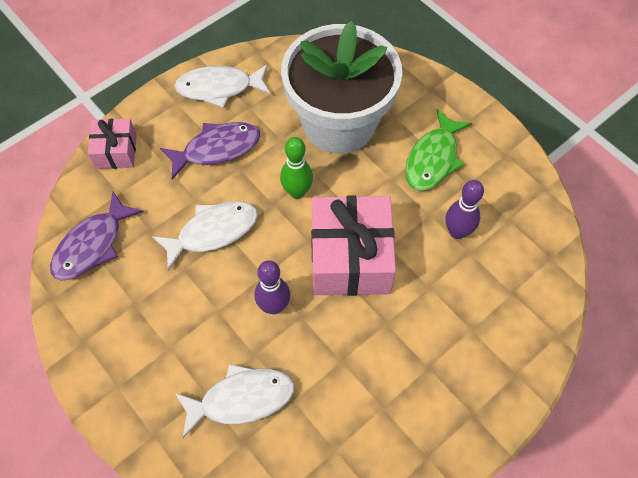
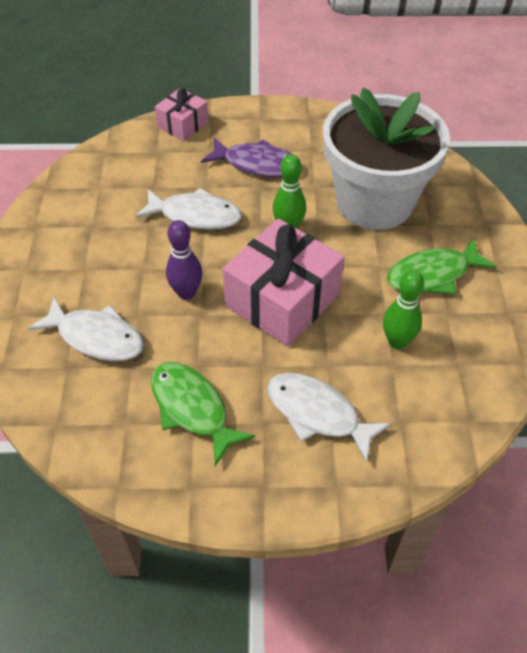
camera: 40 degrees right, 10 degrees down
(92, 245) = (105, 172): purple fish -> none
(219, 88) = (302, 126): white fish -> white fish (318, 414)
(371, 397) = (192, 409): none -> green fish
(457, 232) = (397, 341): purple bowling pin -> green bowling pin

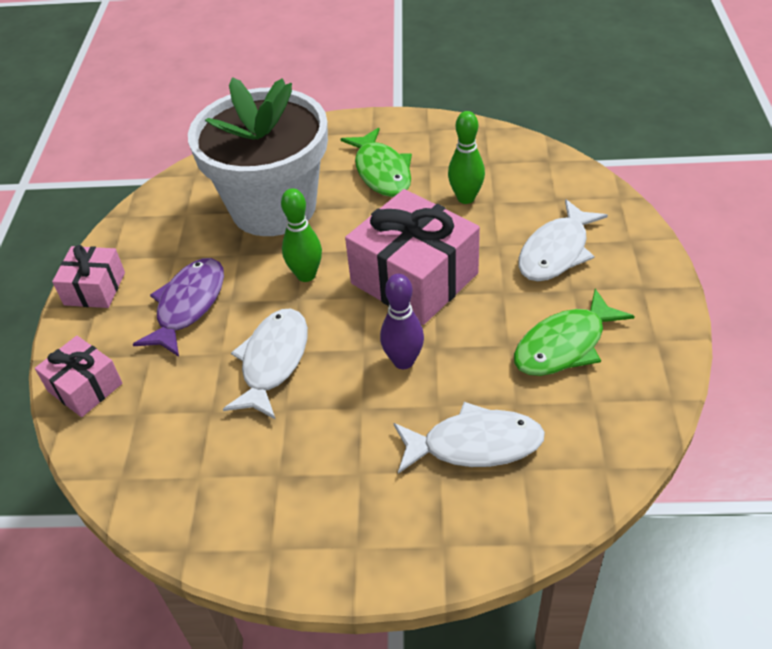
camera: 85 degrees left, 5 degrees down
(96, 337) = (474, 444): white fish -> white fish turned 60 degrees clockwise
(277, 114) = (95, 288): none -> pink gift

